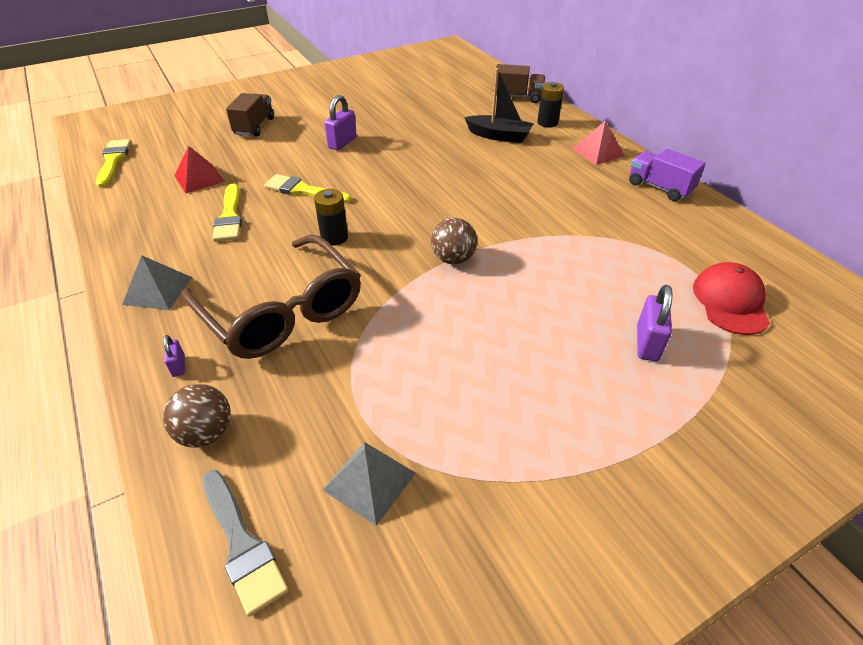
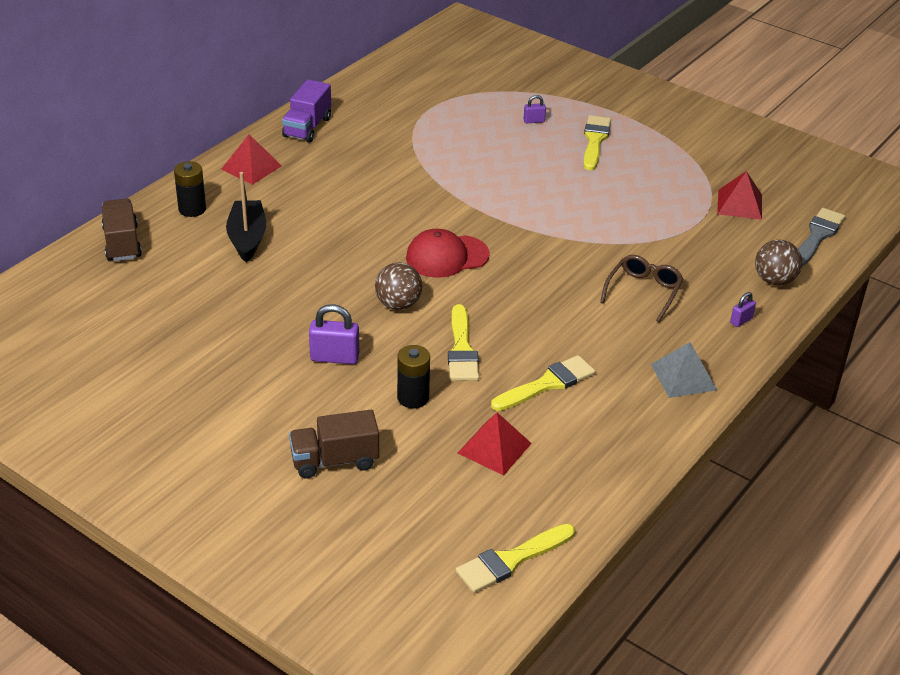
camera: 115 degrees left, 5 degrees down
(282, 311) = (643, 291): brown glasses -> brown glasses, size x0.50
(334, 237) = (526, 297): black battery -> black battery (413, 397)
(369, 481) = (740, 204): grey pyramid -> red pyramid
(453, 259) = (505, 220): brown ball -> brown ball (398, 304)
(584, 385) = (595, 141): none -> yellow brush
(647, 343) = (534, 121): purple padlock -> purple padlock, size x0.55
(730, 302) = (460, 91): red cap -> red cap (447, 256)

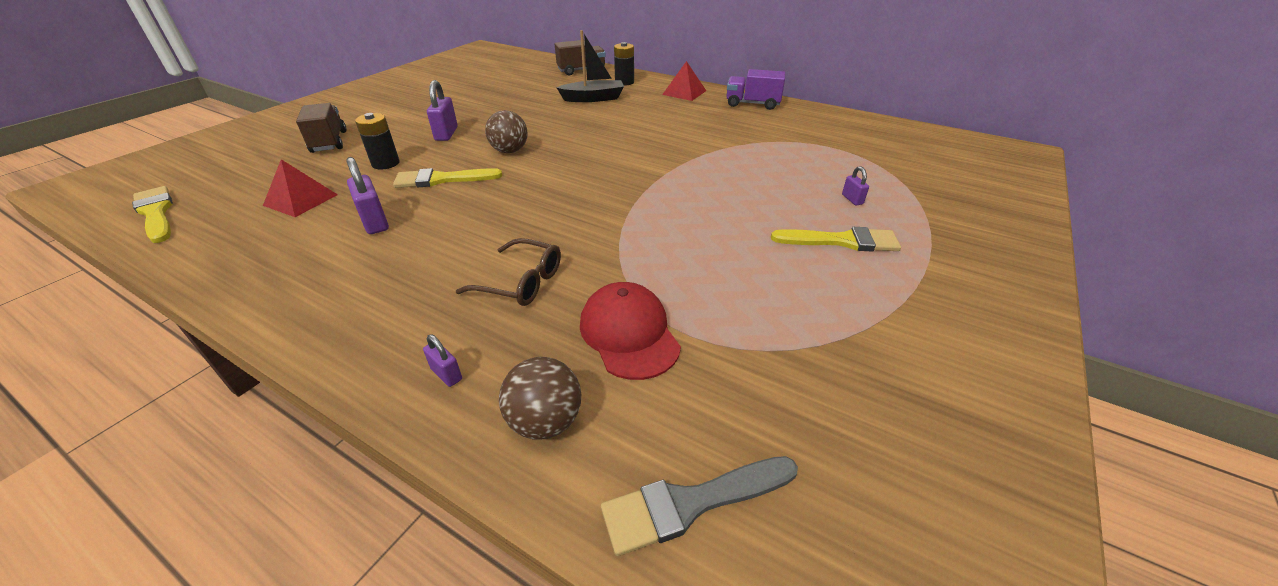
camera: 85 degrees right, 0 degrees up
(447, 256) = (579, 166): red cap -> red cap (629, 333)
(547, 384) = (375, 222): yellow brush -> purple padlock
(683, 377) = (346, 314): grey pyramid -> none
(740, 204) = (756, 384): red pyramid -> none
(817, 236) = (692, 503): grey brush -> grey brush turned 135 degrees clockwise

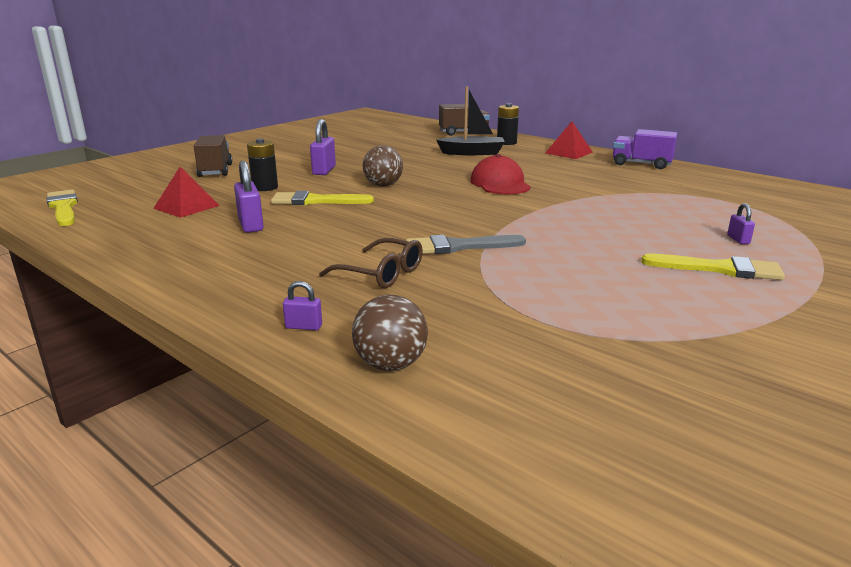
camera: 10 degrees right, 15 degrees down
(446, 374) = (303, 326): purple padlock -> purple padlock turned 45 degrees counterclockwise
(629, 333) = (481, 315): red cap -> red cap (500, 183)
(692, 503) = (523, 430): grey brush -> grey brush (458, 246)

